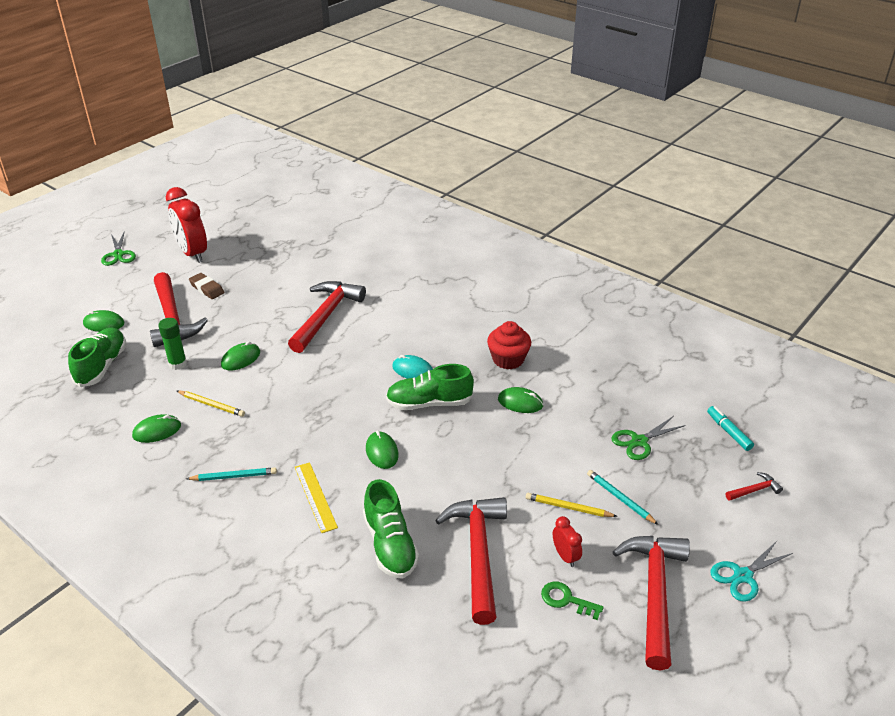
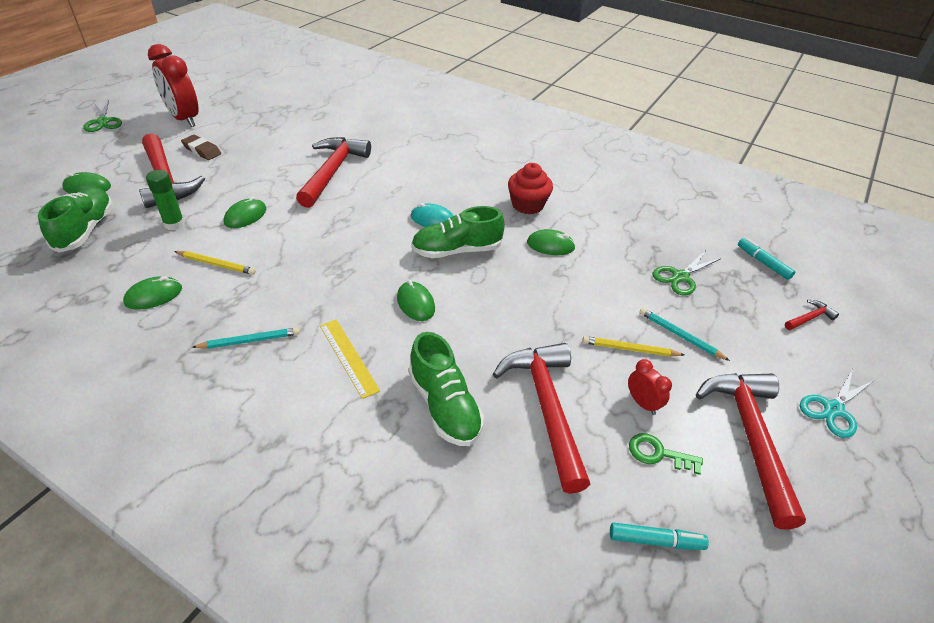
camera: 10 degrees left, 5 degrees up
(542, 667) = (655, 540): none -> turquoise marker

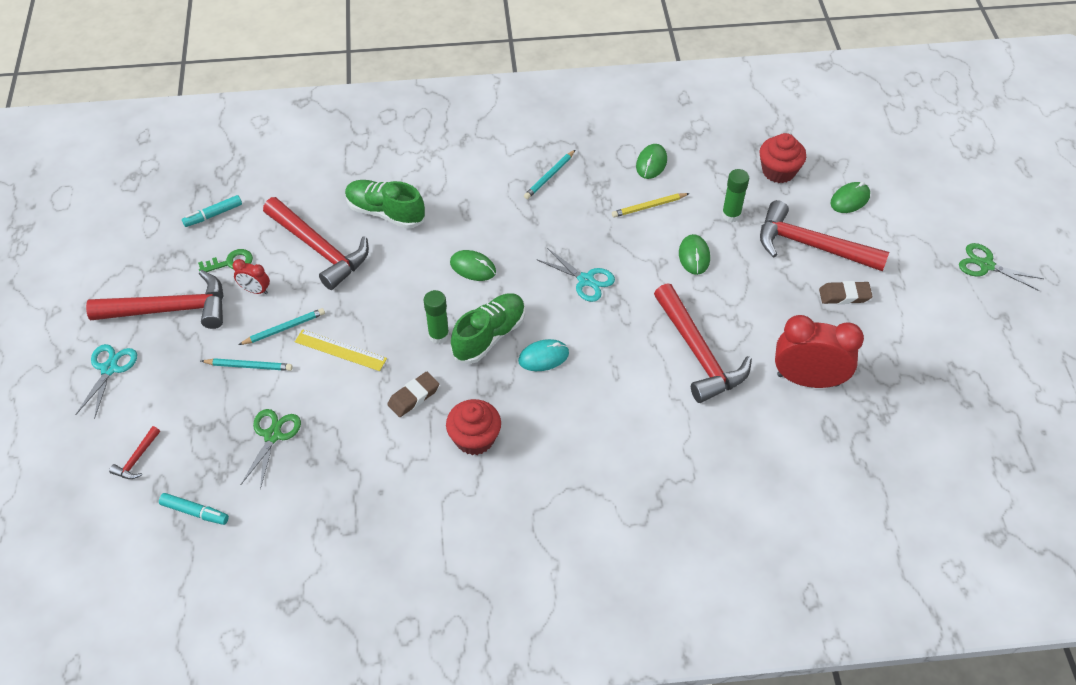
camera: 145 degrees right, 10 degrees up
(86, 230) = (778, 171): green shoe -> red cupcake
(184, 119) = (933, 321): red clock -> red clock (807, 380)
(341, 245) = (586, 280): none -> turquoise scissors
(348, 357) = (476, 204): yellow ruler -> yellow ruler (340, 350)
(495, 271) = (439, 335): none -> green glue stick
(550, 245) = (413, 397): green mouse -> brown eraser
(630, 349) = (284, 328): yellow pencil -> turquoise pencil
(750, 437) = (170, 309): red hammer -> red hammer turned 60 degrees counterclockwise

